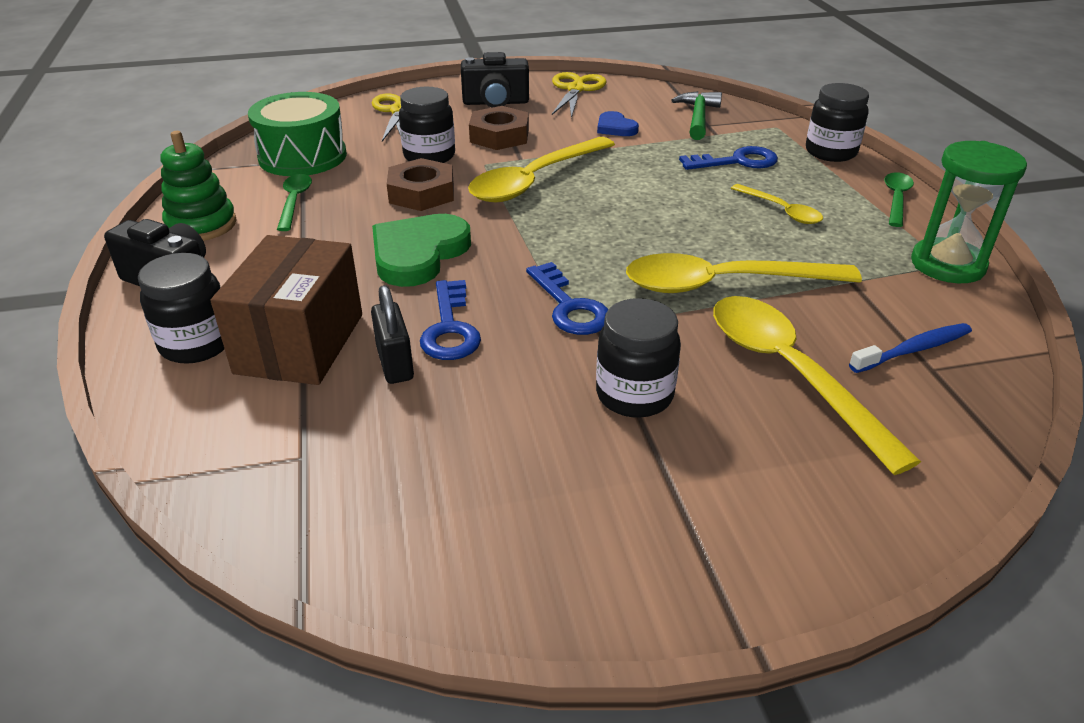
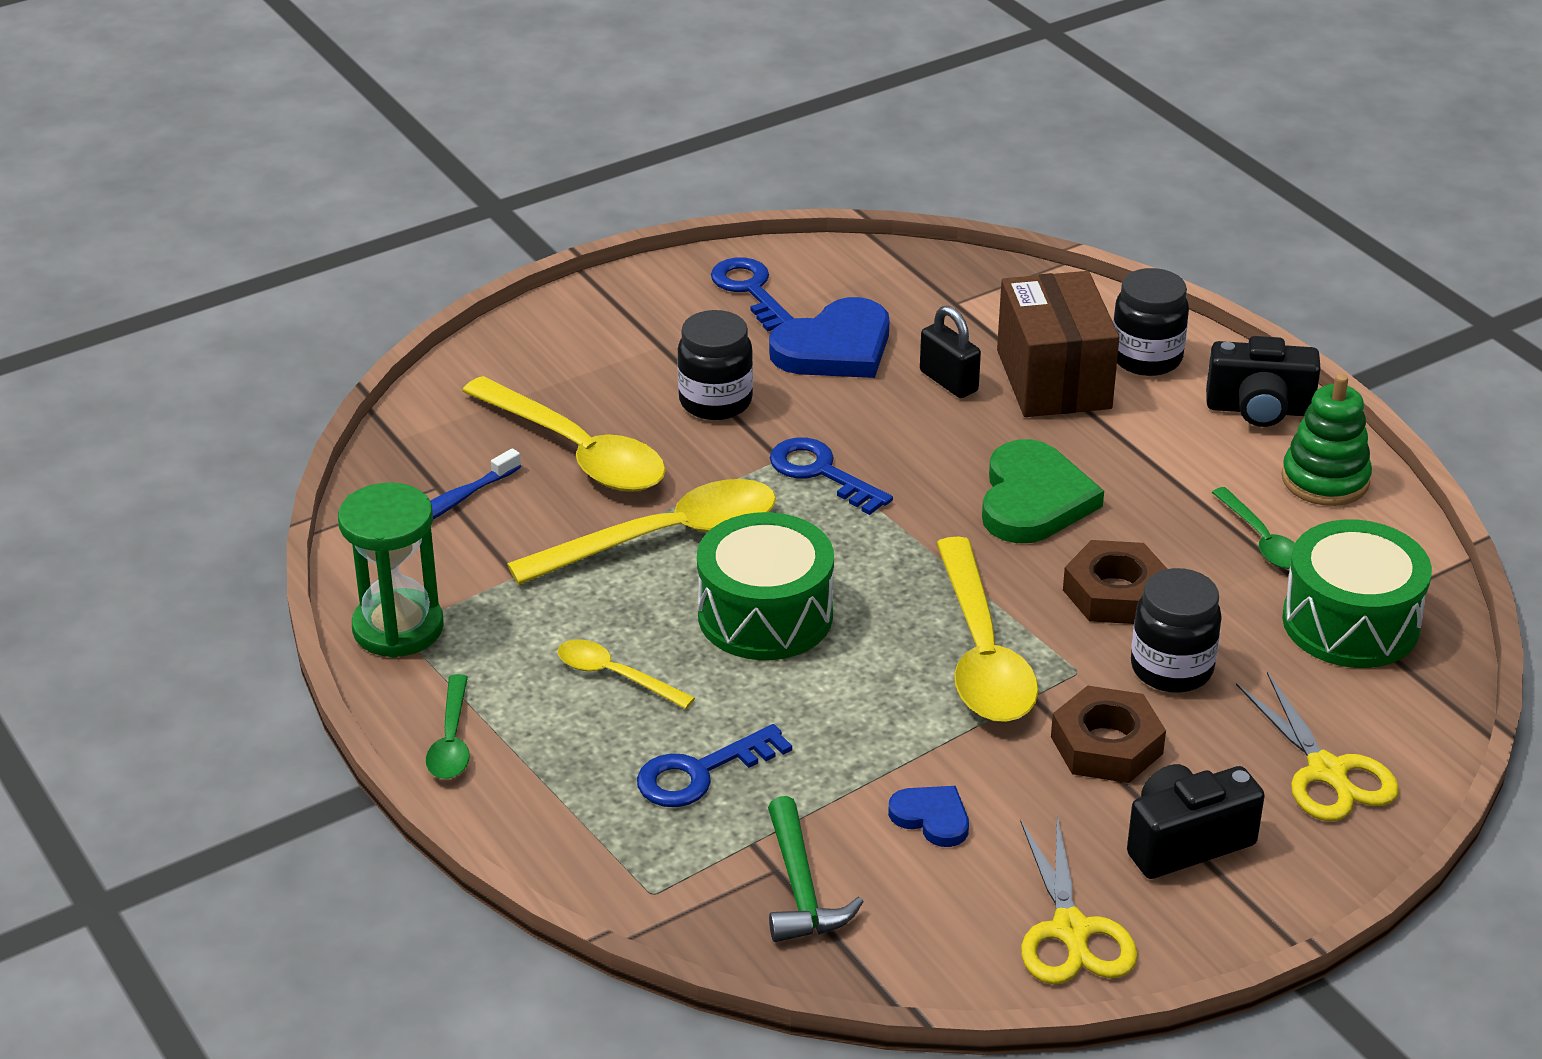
camera: 160 degrees right, 0 degrees up
(450, 328) = (925, 424): blue key -> blue key (750, 290)
(476, 429) = (835, 348): none -> blue heart
(534, 181) = (982, 654): yellow spoon -> yellow spoon turned 150 degrees clockwise
(664, 223) = (765, 615): none -> green drum
(830, 152) = (551, 837): black jar -> none

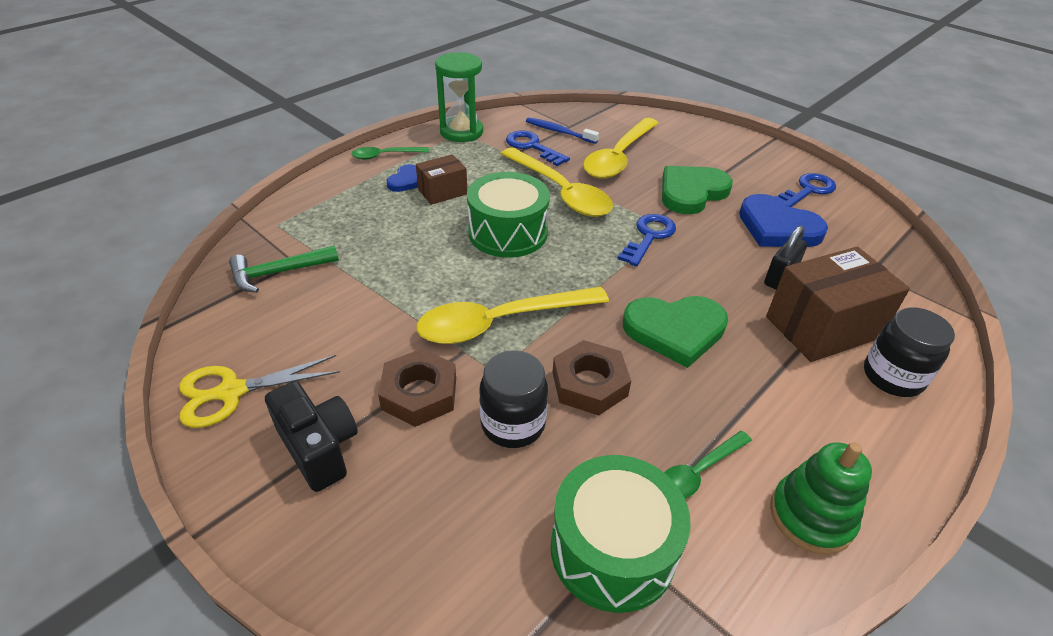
camera: 75 degrees right, 5 degrees up
(614, 676) = (442, 192): yellow spoon -> brown box
(700, 773) = (370, 228): blue key -> blue key (532, 147)
(715, 402) = (691, 192): black jar -> green heart
(931, 818) = (339, 317): blue heart -> blue heart (406, 181)
(1259, 409) = (881, 458): black camera -> none
(1327, 772) = (407, 541): yellow scissors -> none

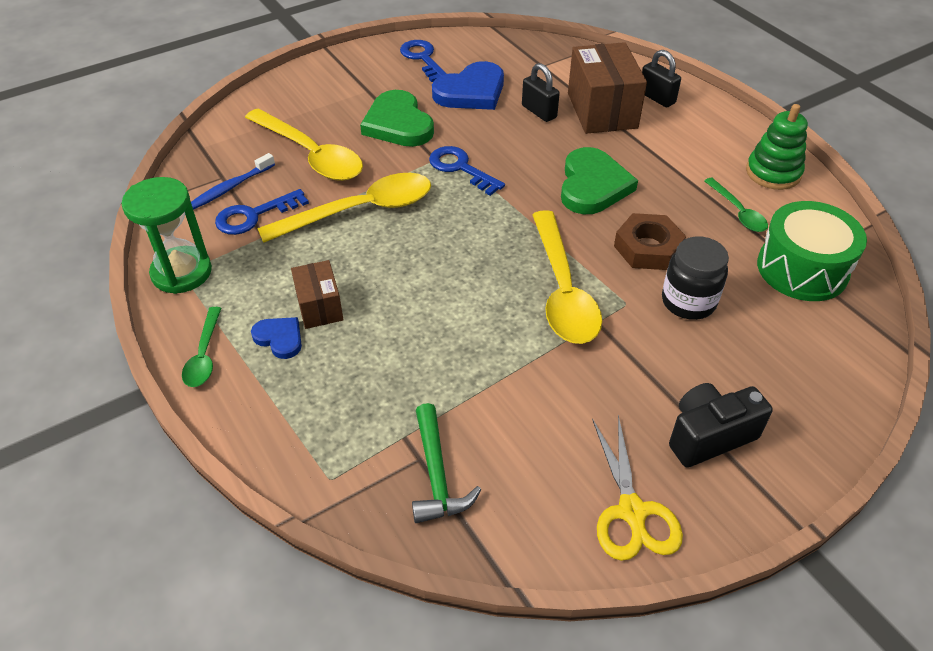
camera: 75 degrees left, 5 degrees up
(419, 394) = (648, 359): brown nut -> none
(508, 232) = (421, 263): green drum -> none
(892, 377) = (657, 98): black jar -> black padlock

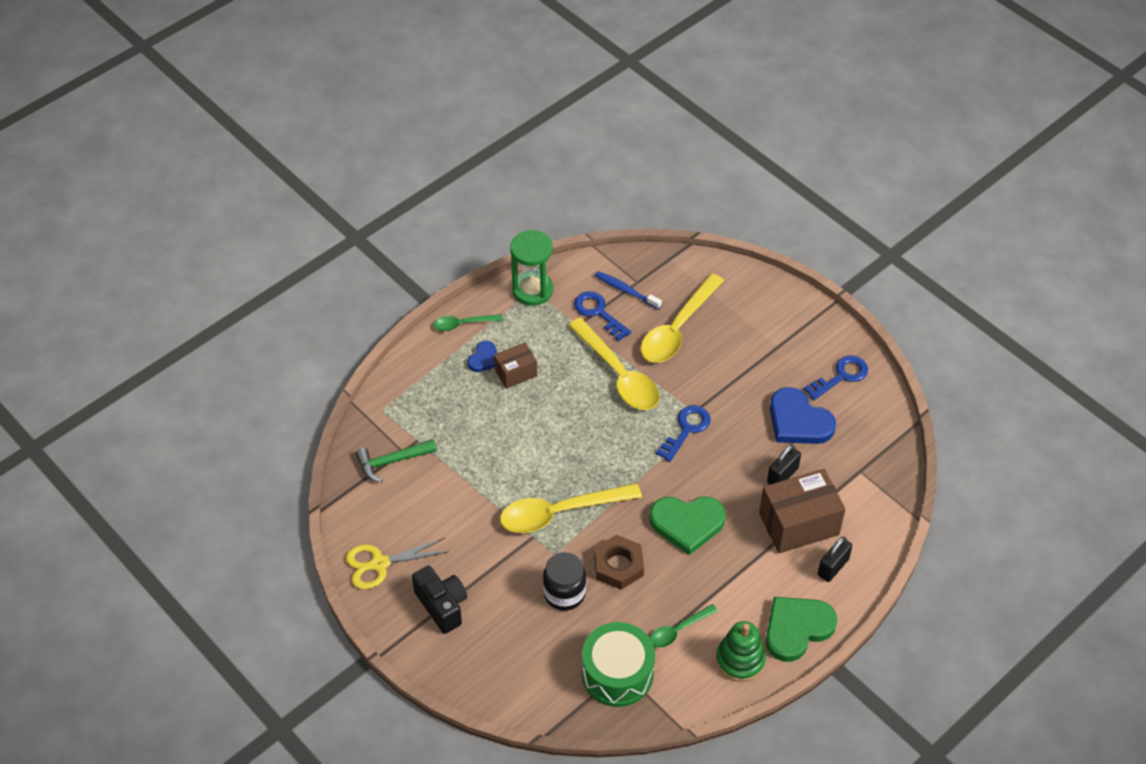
camera: 80 degrees right, 5 degrees up
(398, 124) = (735, 377): green heart -> green heart (797, 628)

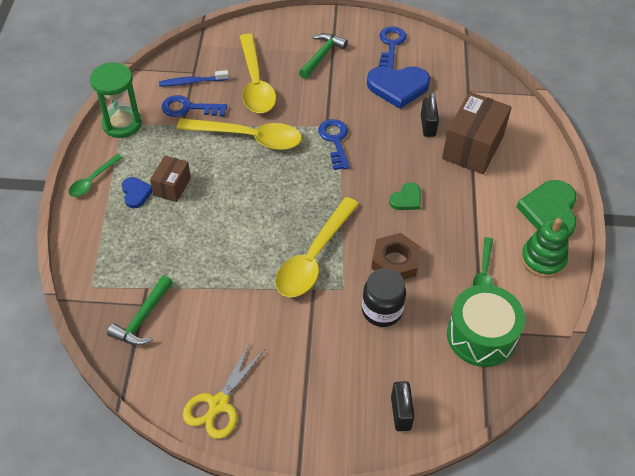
camera: 45 degrees left, 0 degrees up
(442, 606) = (304, 394): black camera -> none
(687, 523) = (406, 199): green heart -> green heart, size x0.53
(764, 343) = (322, 56): none -> green hammer
(833, 567) = (523, 158): black padlock -> black padlock (400, 413)

